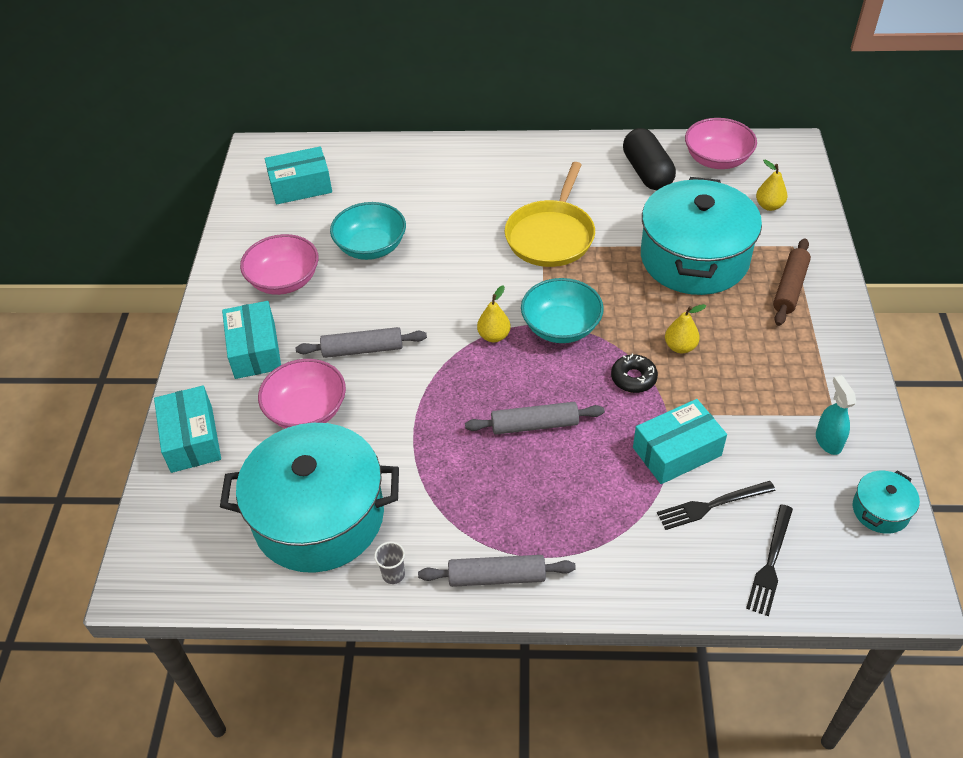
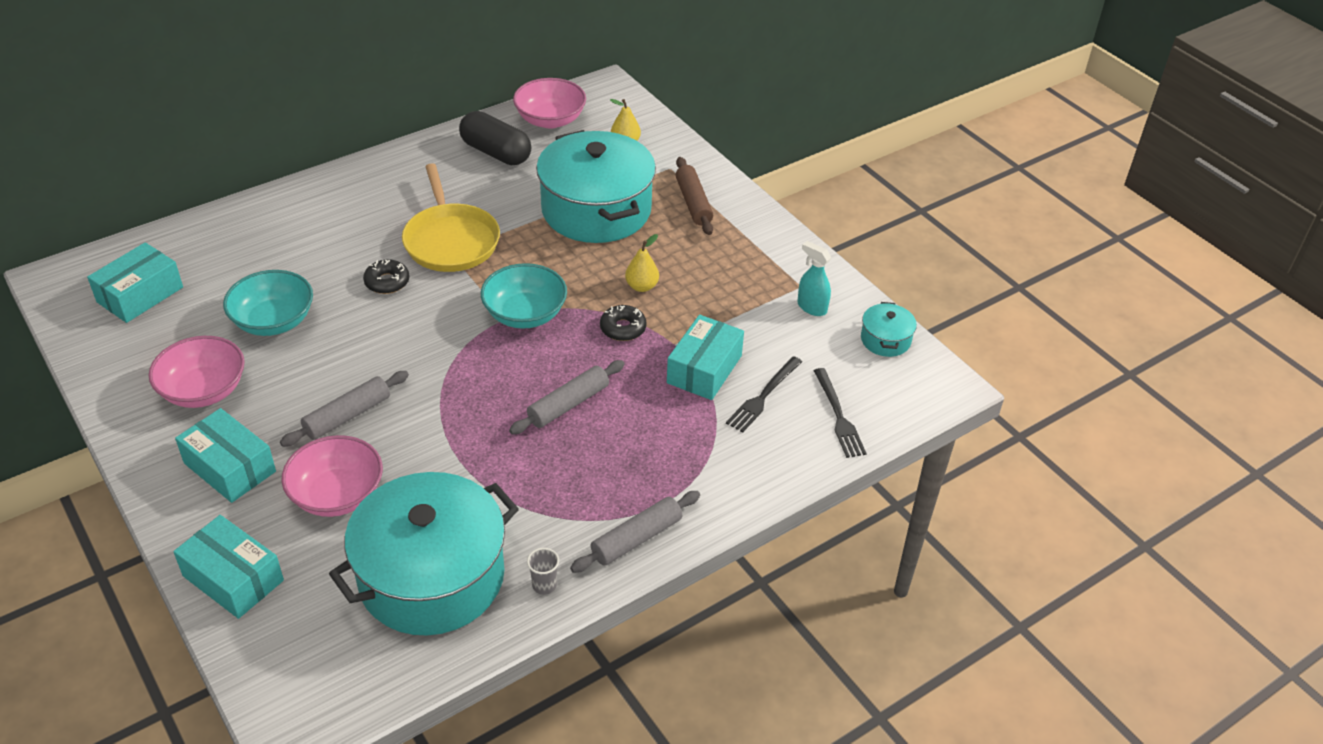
camera: 40 degrees left, 5 degrees down
(475, 250) = (387, 282): none -> black donut
(494, 336) = (469, 348): yellow pear -> none

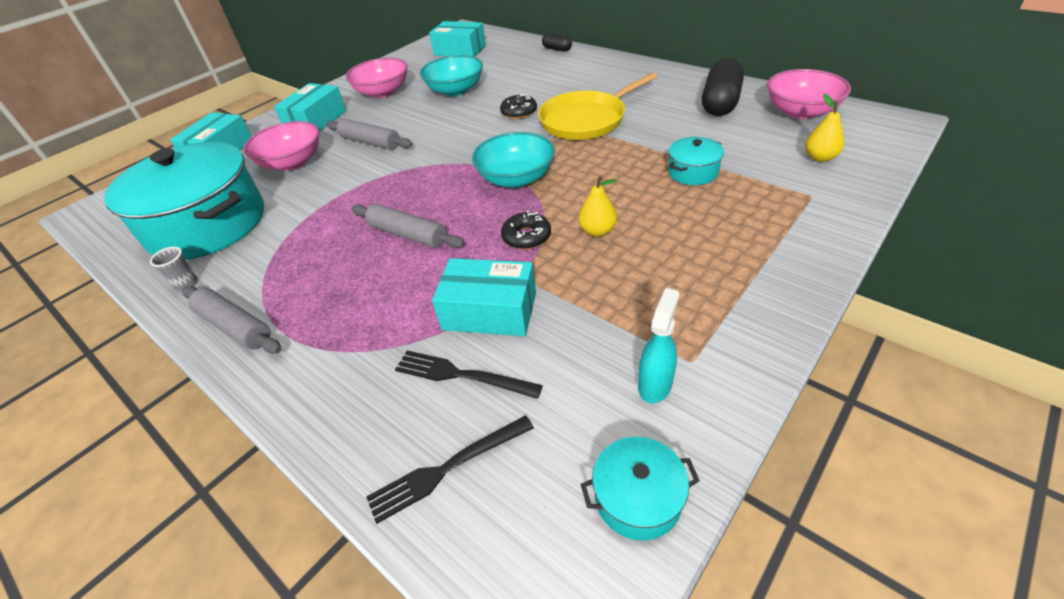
camera: 80 degrees right, 0 degrees up
(244, 212) = (557, 49): none -> black capsule
(596, 210) = (692, 172): turquoise pot -> turquoise pot, size x0.42
(693, 203) = (769, 228): brown rolling pin -> none

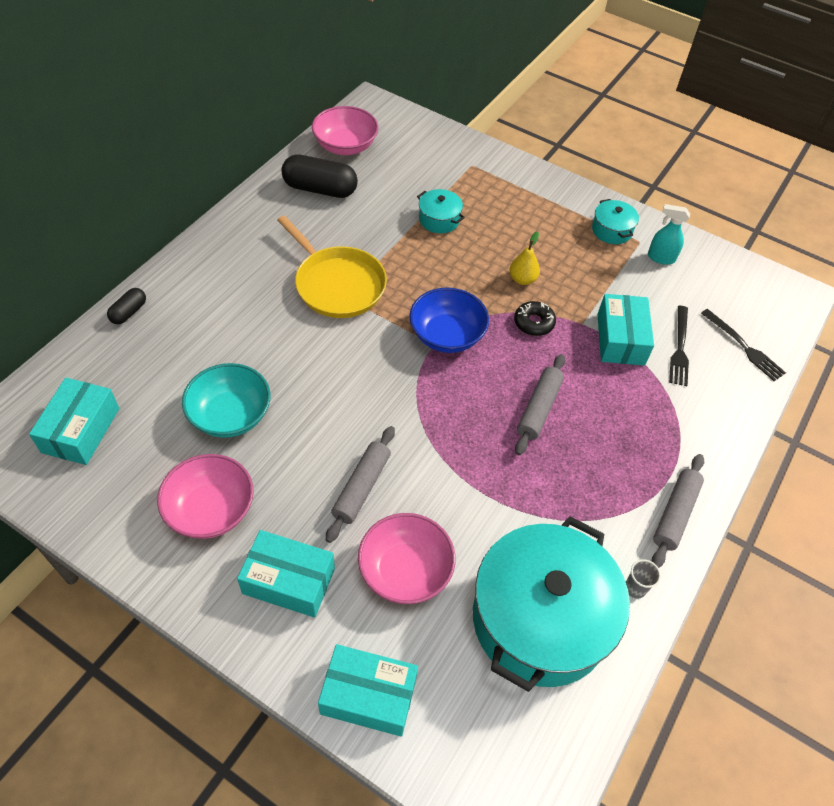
camera: 105 degrees left, 10 degrees up
(516, 178) = (447, 335): turquoise bowl -> blue bowl
(519, 112) = (308, 342): black donut -> none
(637, 498) = (731, 269): turquoise pot -> turquoise pot (611, 230)
(819, 158) = (421, 151): yellow pear -> none

